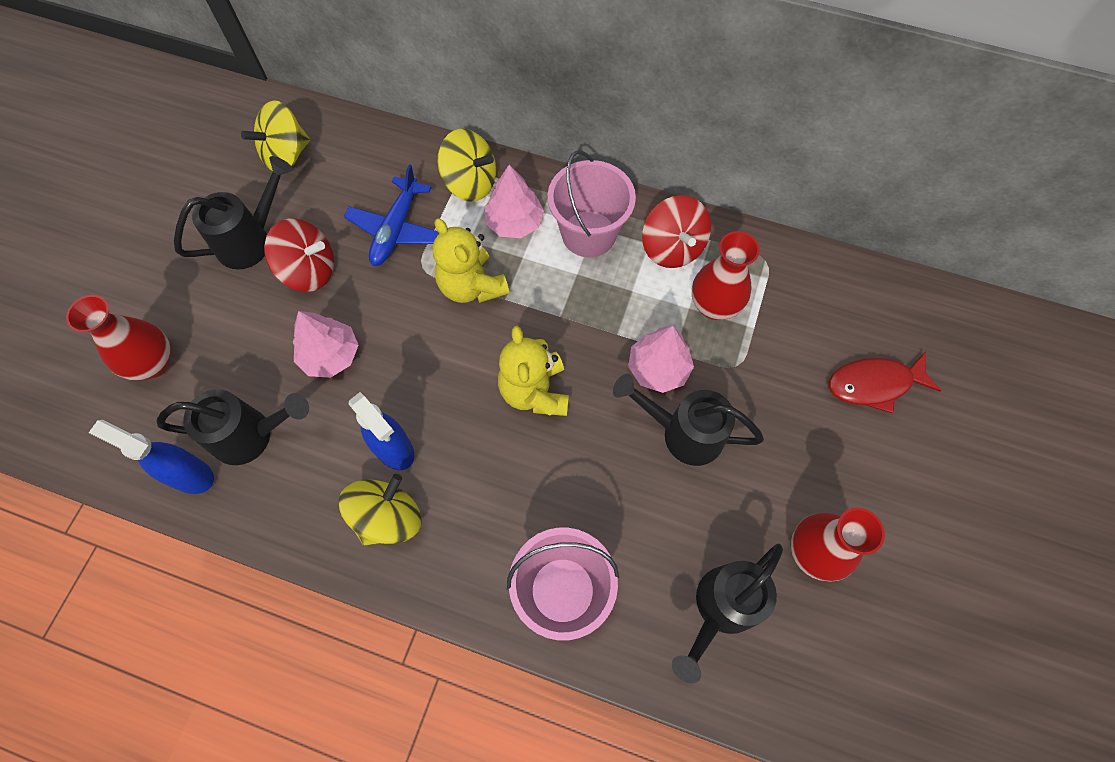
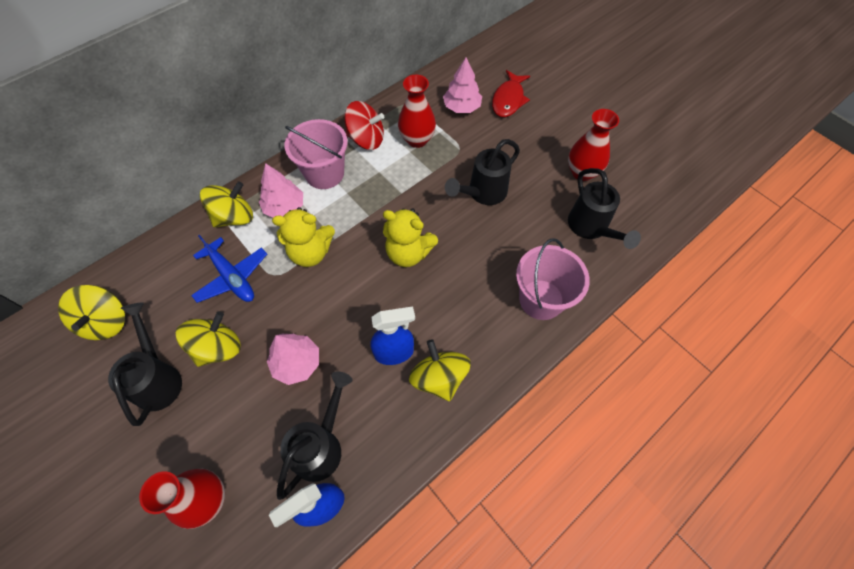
camera: 60 degrees left, 5 degrees down
(309, 270) = (218, 348): red spinning top -> yellow spinning top
(658, 368) = (436, 185): pink tree -> pink tree (461, 107)

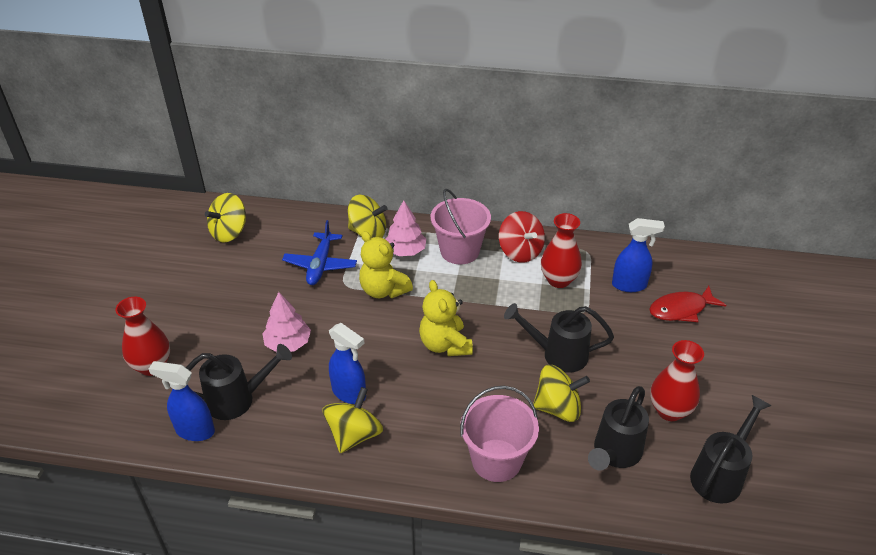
camera: 50 degrees right, 20 degrees down
(158, 379) = (213, 284): black watering can -> black watering can (720, 475)
(218, 348) = (261, 296): yellow spinning top -> yellow spinning top (558, 408)
(461, 107) = (629, 285): pink tree -> blue spray bottle

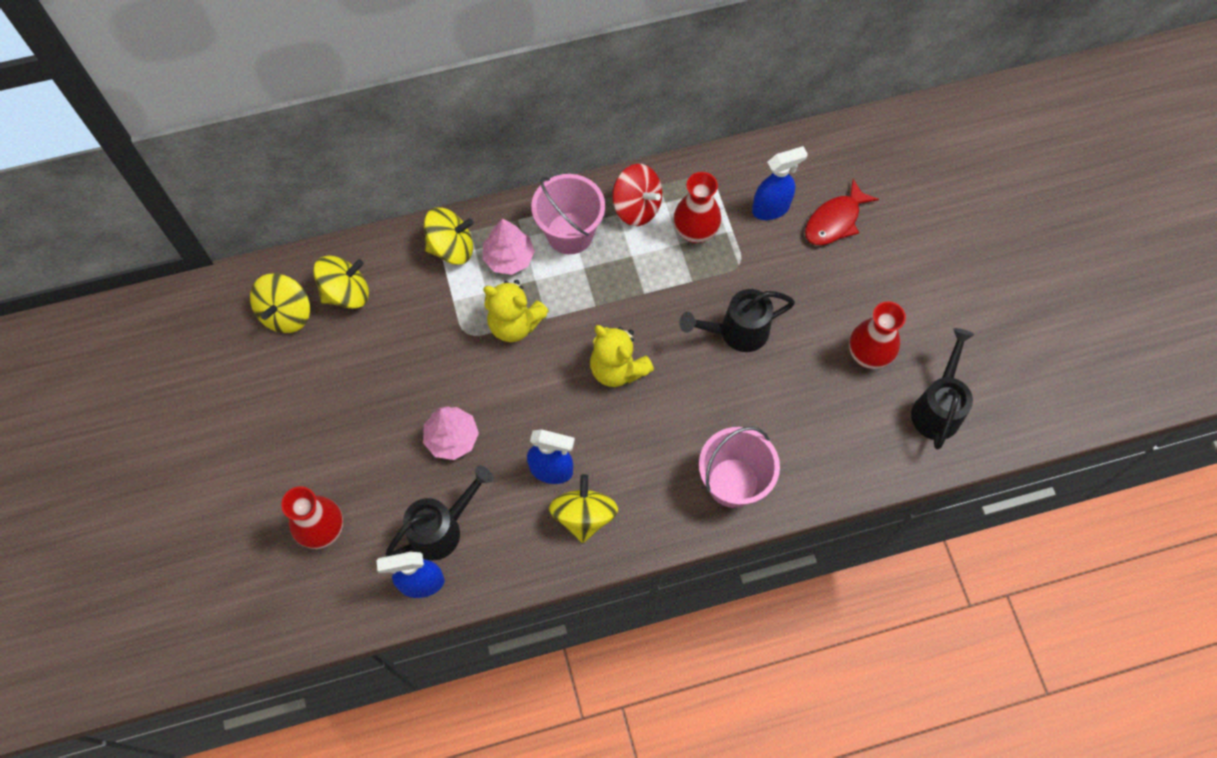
camera: 25 degrees left, 25 degrees up
(320, 265) = (424, 318): blue plane -> none
(558, 408) = (764, 398): yellow spinning top -> yellow spinning top (346, 293)
(614, 453) = (837, 426): black watering can -> none

